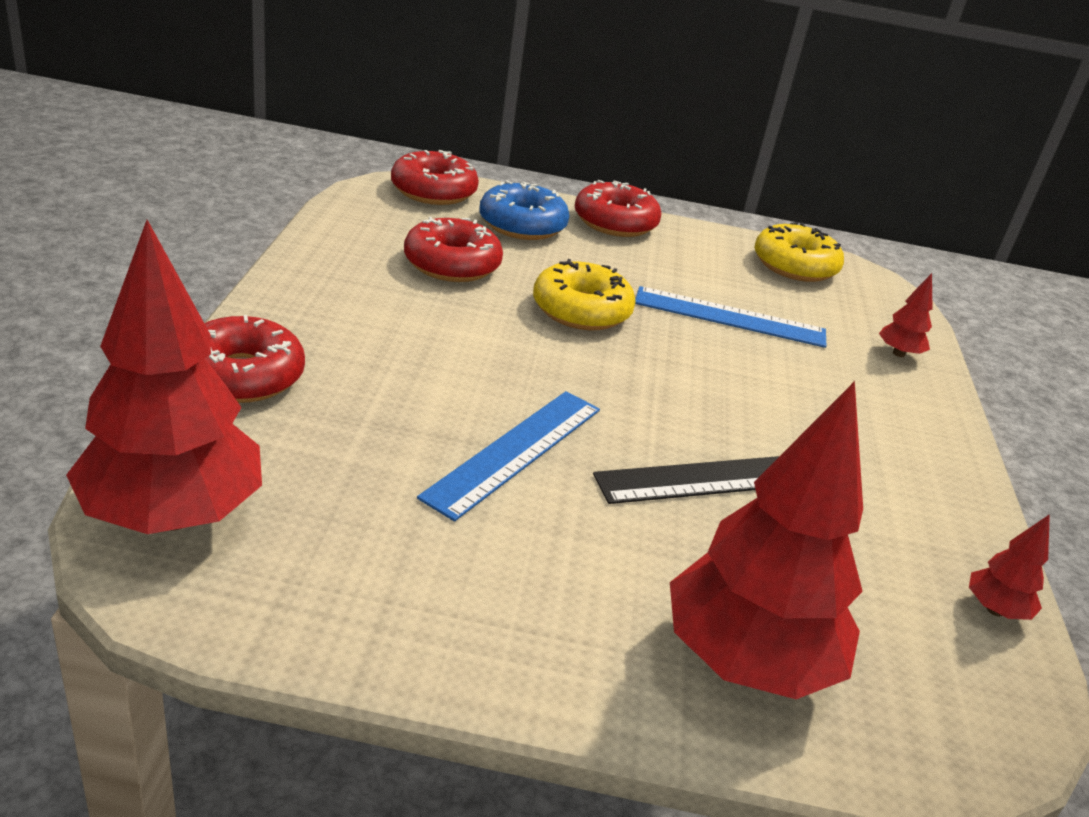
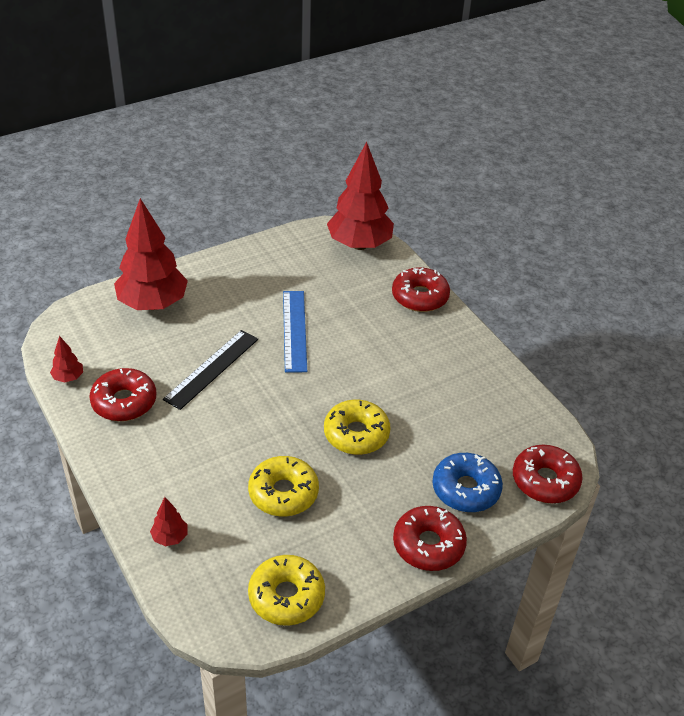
camera: 145 degrees right, 10 degrees up
(452, 264) = (448, 420): red donut -> red donut (124, 402)
(730, 317) = (283, 493): blue ruler -> yellow donut

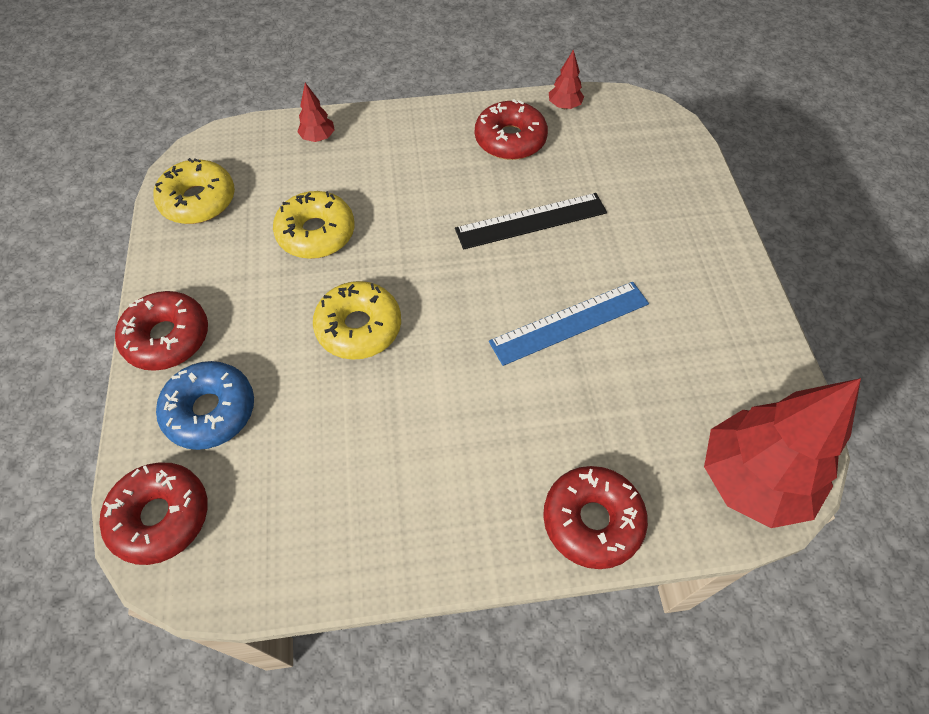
camera: 115 degrees right, 15 degrees up
(153, 304) = (667, 193): red tree -> none
(211, 368) = (531, 220): black ruler -> black ruler turned 75 degrees counterclockwise
(294, 330) = (569, 322): blue ruler -> blue ruler turned 45 degrees counterclockwise

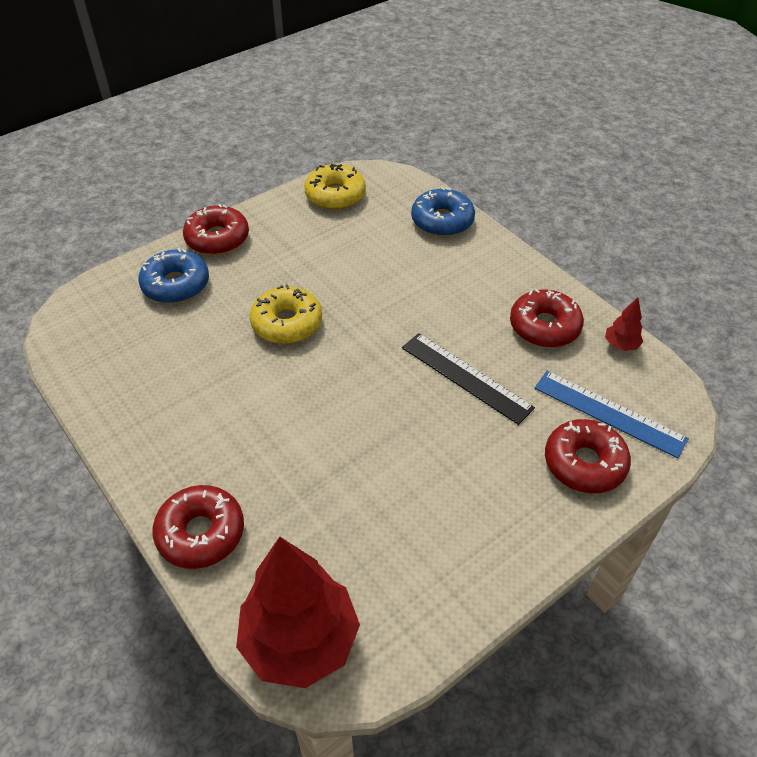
camera: 60 degrees right, 10 degrees down
(160, 517) = (92, 301): red donut -> red donut (584, 463)
(316, 233) = (353, 262): yellow donut -> none
(318, 138) = (442, 221): red tree -> blue donut
(569, 322) = (378, 445): blue ruler -> blue ruler (609, 413)

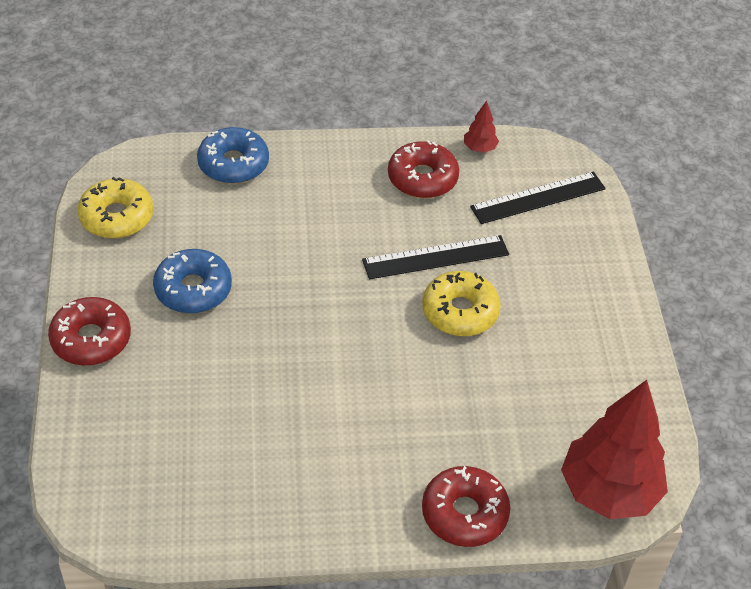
camera: 60 degrees left, 0 degrees up
(176, 285) = (132, 404): blue donut -> blue donut (193, 289)
(287, 323) = (267, 342): yellow donut -> yellow donut (460, 311)
(584, 463) = (572, 240): red donut -> none
(609, 413) = (538, 197): blue ruler -> black ruler

